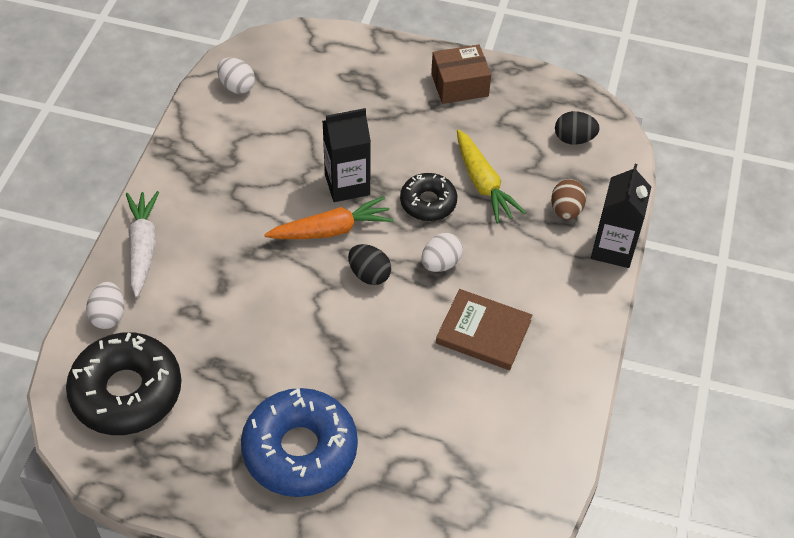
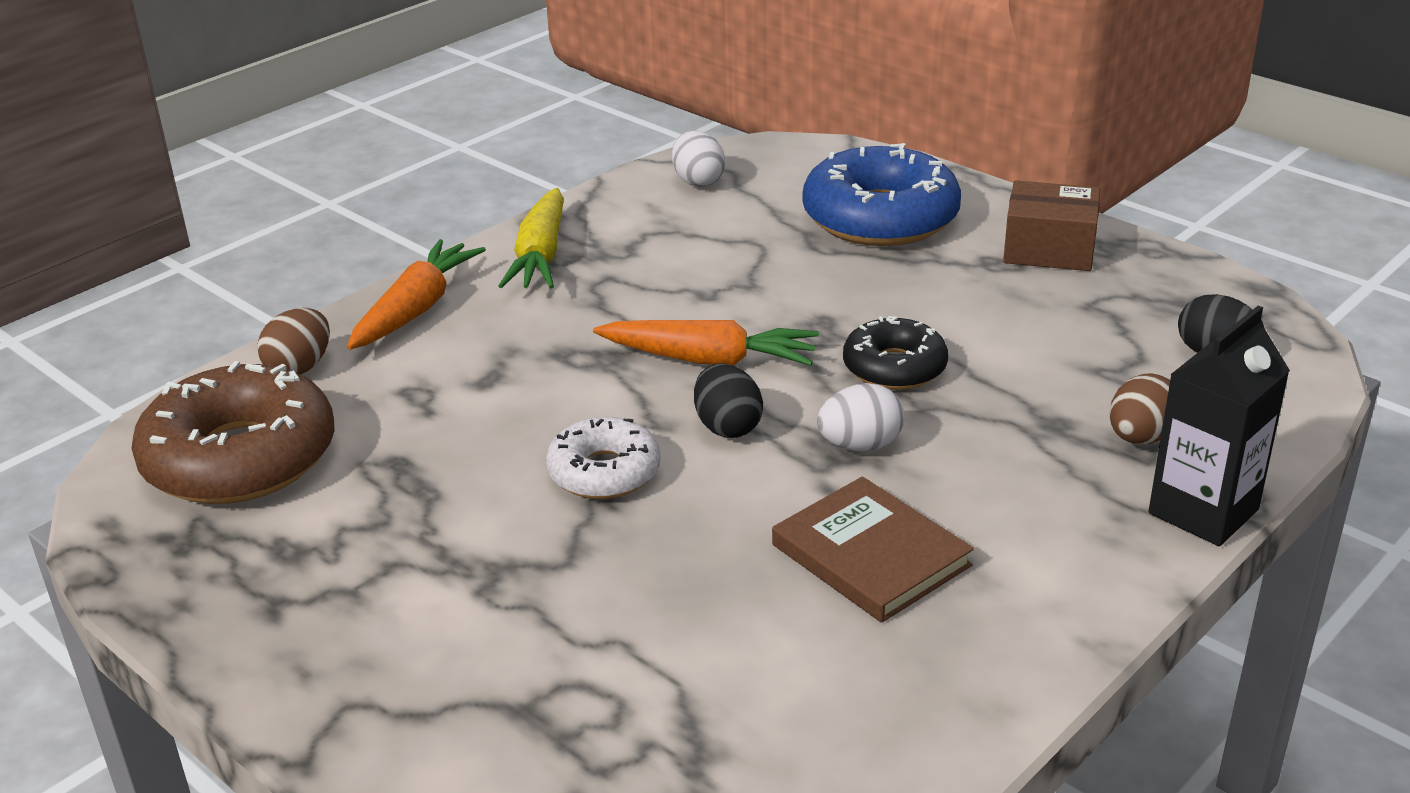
camera: 30 degrees right, 20 degrees down
(108, 316) = (300, 367): white egg -> brown egg
(127, 392) = (240, 458): black donut -> brown donut
(143, 247) = (416, 309): white carrot -> orange carrot
(300, 450) = (426, 613): blue donut -> blue donut (880, 218)
(327, 328) = (604, 472): none -> white donut
(347, 184) = (777, 316): black carton -> none
(483, 184) = (1008, 368): yellow carrot -> yellow carrot (540, 256)

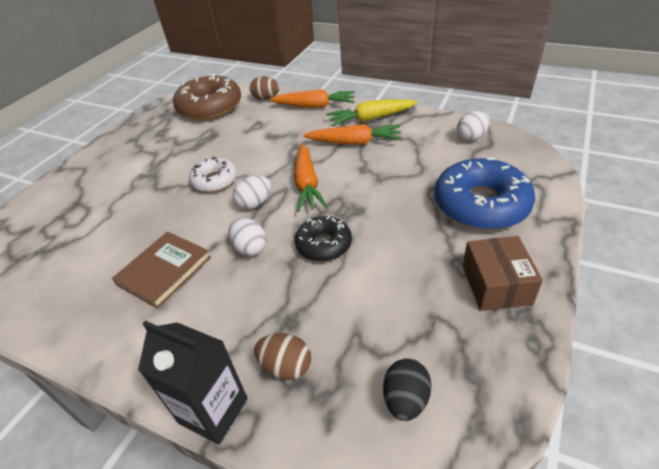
camera: 75 degrees right, 10 degrees up
(611, 287) = (354, 143): none -> orange carrot
(727, 427) = (255, 203): black egg -> white egg

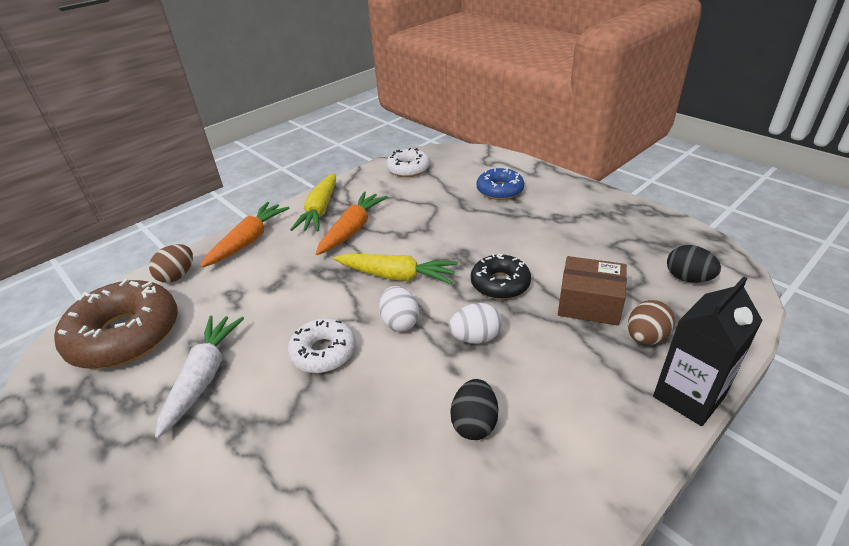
camera: 70 degrees left, 5 degrees down
(164, 271) = (474, 423): brown book -> black egg
(184, 146) = (204, 377): none -> white carrot
(307, 184) = (397, 276): orange carrot -> yellow carrot
(471, 137) = (408, 169): white egg -> white donut
(481, 204) = (500, 190): blue donut -> blue donut, size x0.57
(496, 284) = (590, 210): brown box -> brown box (589, 303)

